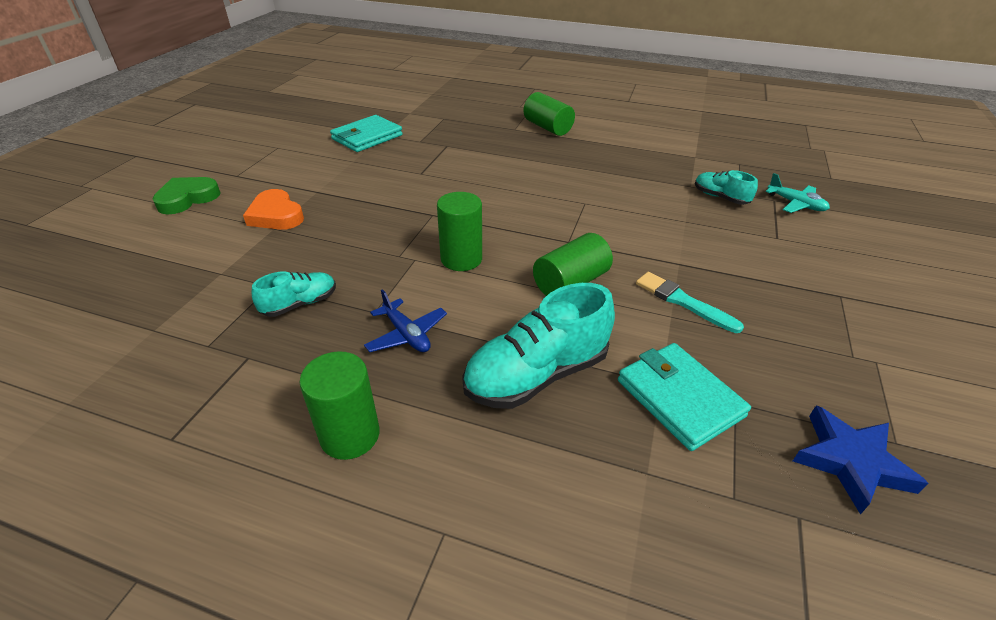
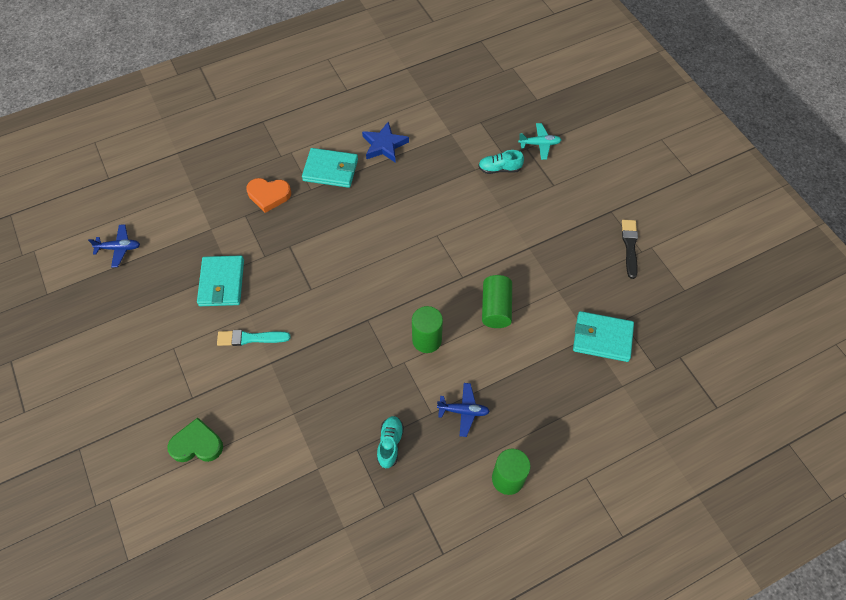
camera: 45 degrees left, 20 degrees up
(187, 199) = (197, 444): green heart -> green heart turned 90 degrees clockwise
(276, 215) = (278, 404): orange heart -> orange heart (269, 195)
(340, 94) = (119, 248): none -> blue plane
(536, 374) = (540, 378): turquoise shoe -> none
(547, 127) = (330, 170): green cylinder -> turquoise wallet
(683, 302) = (554, 275): turquoise brush -> turquoise brush (250, 338)
(836, 340) = (630, 246): none -> black brush
(850, 461) = (677, 314): blue star -> blue star (384, 145)

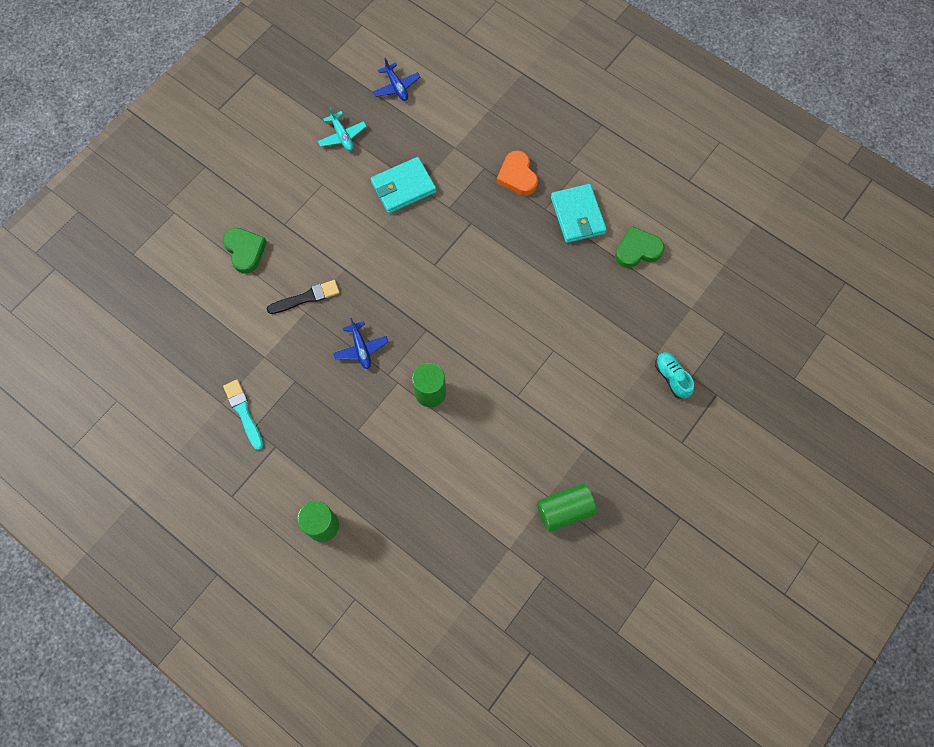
camera: 65 degrees right, 10 degrees up
(250, 338) = (360, 240): turquoise brush -> turquoise brush (244, 412)
(384, 145) = (637, 250): blue star -> green heart
(390, 444) = (312, 407): turquoise shoe -> none
(463, 411) = (372, 458): blue plane -> blue plane (361, 348)
(495, 308) = (496, 443): green cylinder -> green cylinder (564, 510)
(539, 144) = (730, 406): turquoise plane -> turquoise plane (342, 136)
(602, 338) = (513, 563): turquoise wallet -> none
(630, 246) = (643, 554): black brush -> black brush (306, 298)

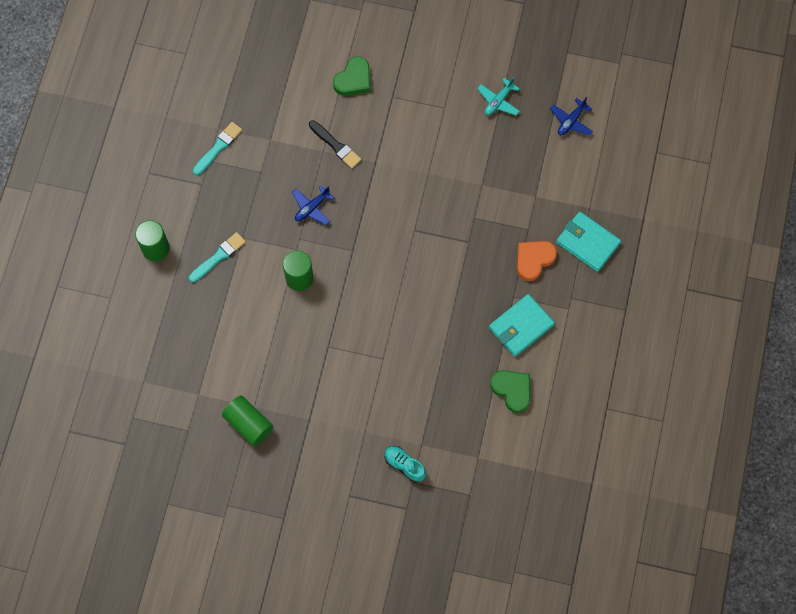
camera: 65 degrees right, 0 degrees up
(366, 463) = (218, 257): none -> turquoise brush
(403, 187) = (474, 172): turquoise wallet -> turquoise wallet (587, 243)
(671, 377) = (404, 465): turquoise shoe -> turquoise shoe turned 90 degrees counterclockwise

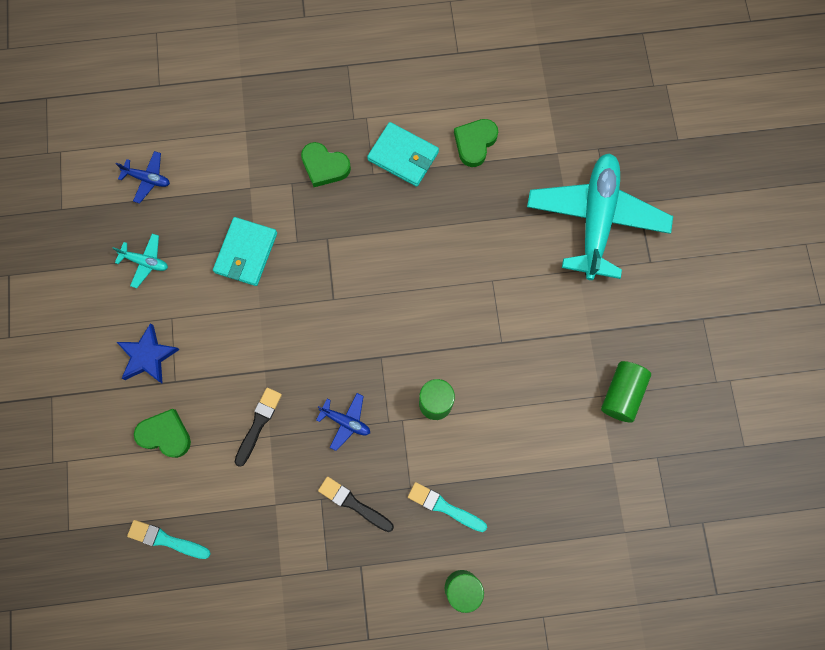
camera: 110 degrees left, 5 degrees up
(218, 147) = (306, 565): turquoise brush -> turquoise brush (166, 540)
(248, 194) = (354, 504): none -> black brush
(404, 465) = (596, 219): turquoise shoe -> turquoise plane
(420, 83) = (148, 356): none -> blue star
(534, 260) = (324, 166): orange heart -> green heart
(587, 243) = (286, 121): turquoise wallet -> turquoise wallet (246, 253)

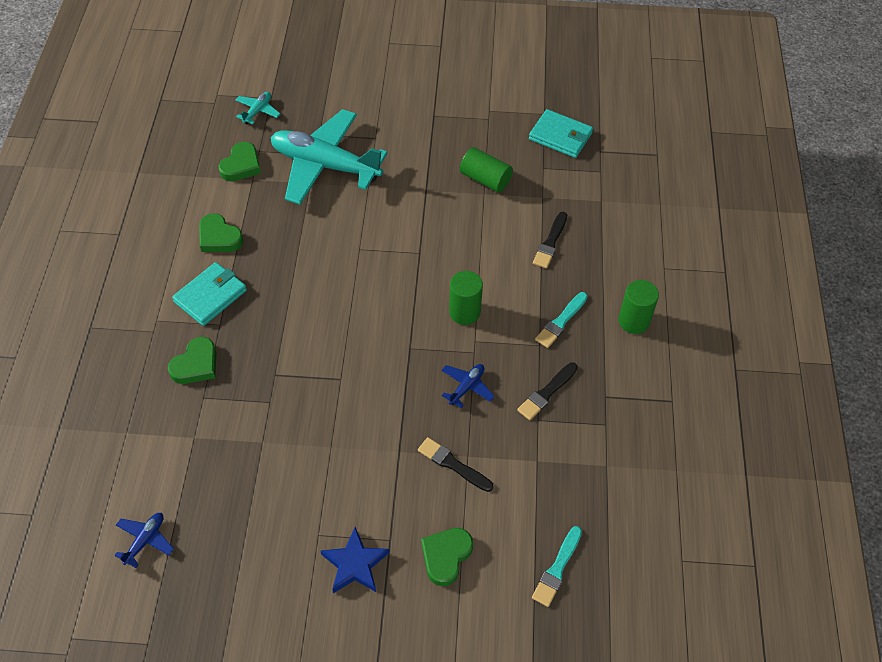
camera: 80 degrees left, 20 degrees down
(145, 262) = (245, 554): turquoise plane -> turquoise plane (258, 111)
(246, 253) = (266, 451): turquoise wallet -> turquoise wallet (560, 136)
(549, 481) = (550, 242): none -> black brush
(573, 137) = (241, 165): none -> green heart

